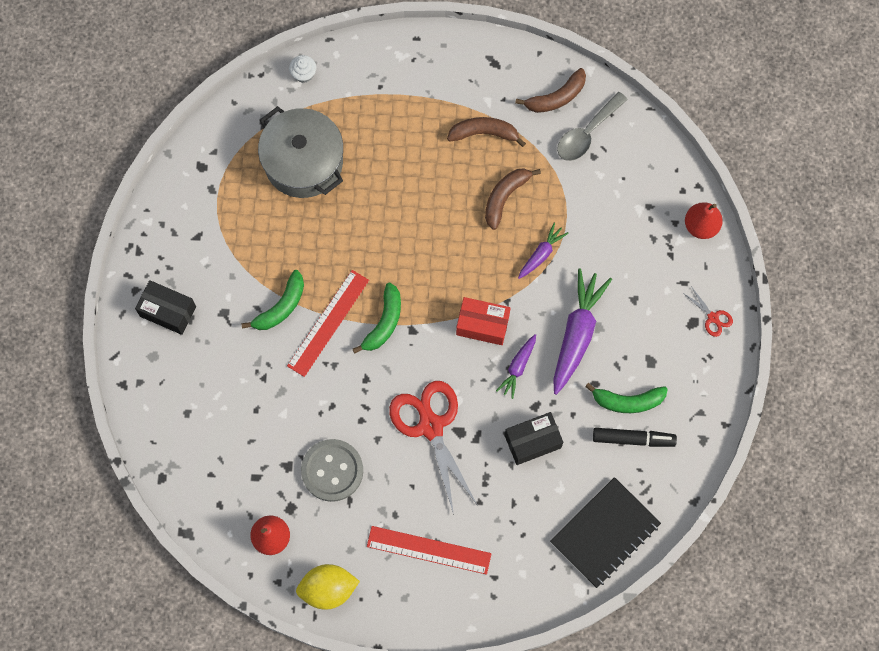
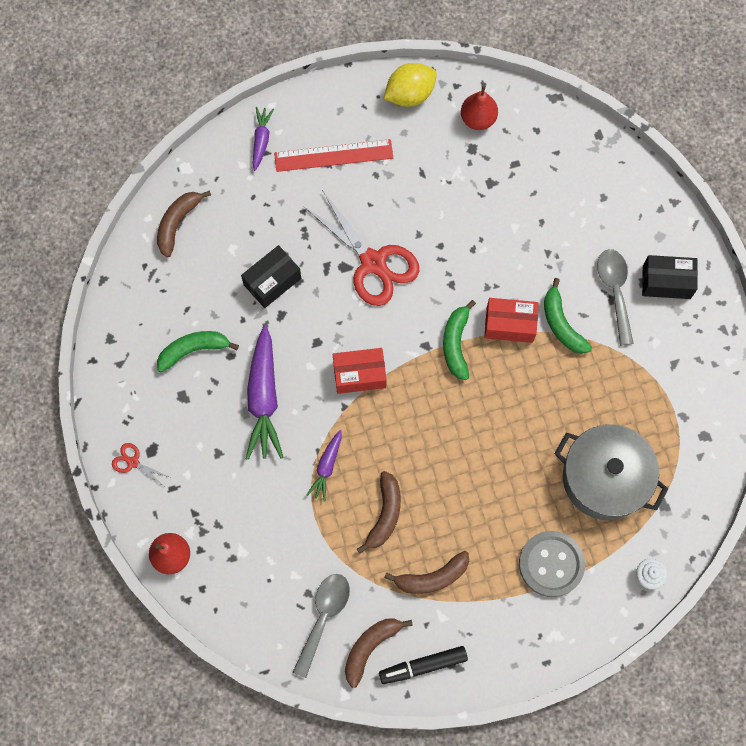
camera: 160 degrees right, 0 degrees up
(219, 319) = (615, 291): none -> grey spoon
(281, 307) = (561, 324): green banana -> green banana turned 45 degrees counterclockwise
(328, 323) = (509, 324): red ruler -> red box
(332, 471) = (448, 192): grey button -> grey button (551, 564)
(517, 367) = (310, 345): purple carrot -> purple carrot (261, 140)
(605, 533) = (178, 223): black notebook -> brown banana
(633, 439) = (177, 316): black marker -> black marker (423, 666)

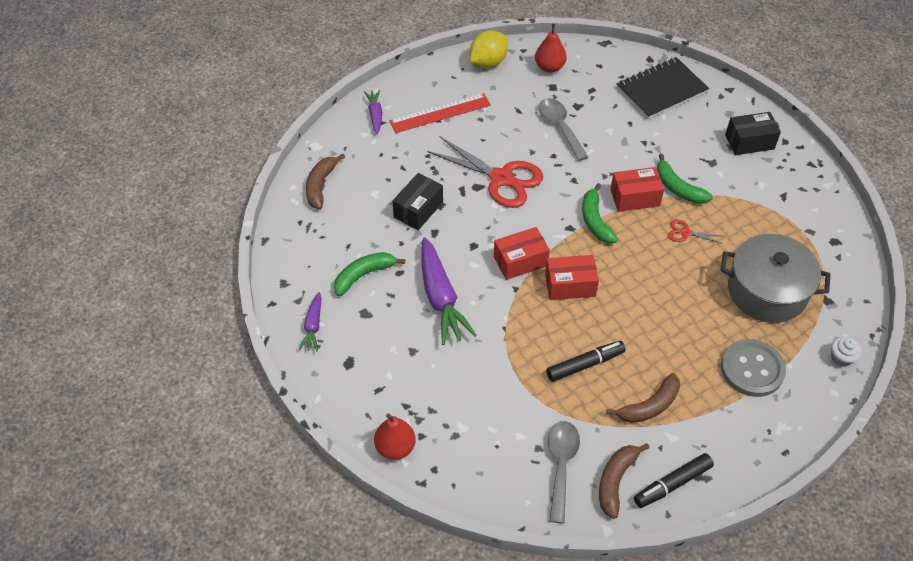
camera: 15 degrees left, 20 degrees down
(133, 462) = (334, 377): red scissors -> red scissors (685, 233)
(326, 467) = (517, 339): purple carrot -> purple carrot (313, 326)
(384, 514) = (585, 364): brown banana -> black marker
(401, 418) = (570, 285): none -> red box
(595, 183) = (661, 90): none -> black notebook
(615, 291) = (711, 157): grey spoon -> grey spoon (560, 127)

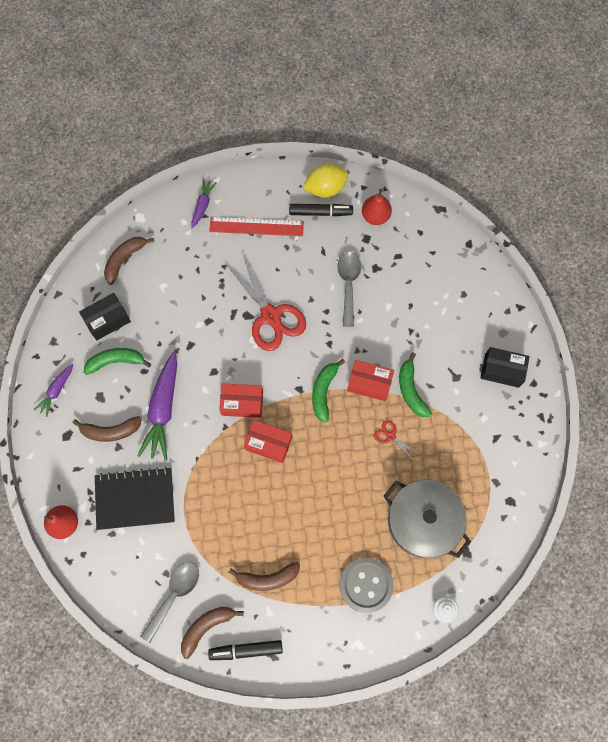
camera: 25 degrees right, 20 degrees up
(395, 339) = (110, 431): none -> brown banana
(418, 210) = (188, 317): black box -> black box (107, 320)
(585, 364) = (240, 520): black marker -> black marker (320, 212)
(661, 90) = (459, 282): black notebook -> black notebook (135, 498)

